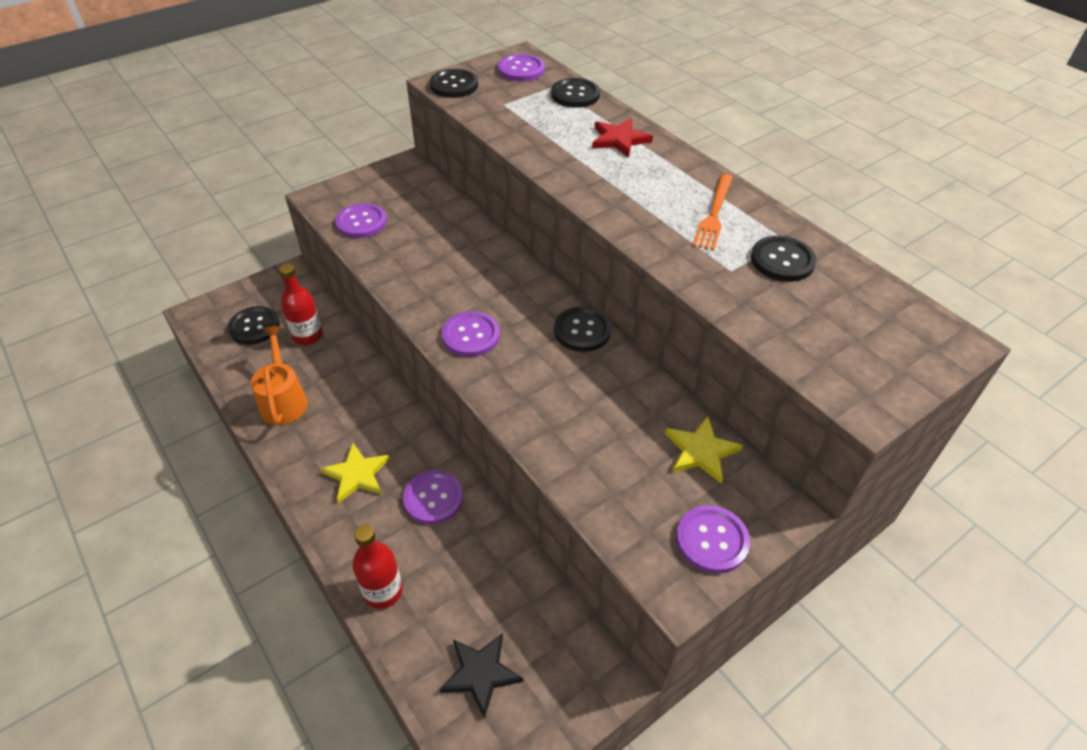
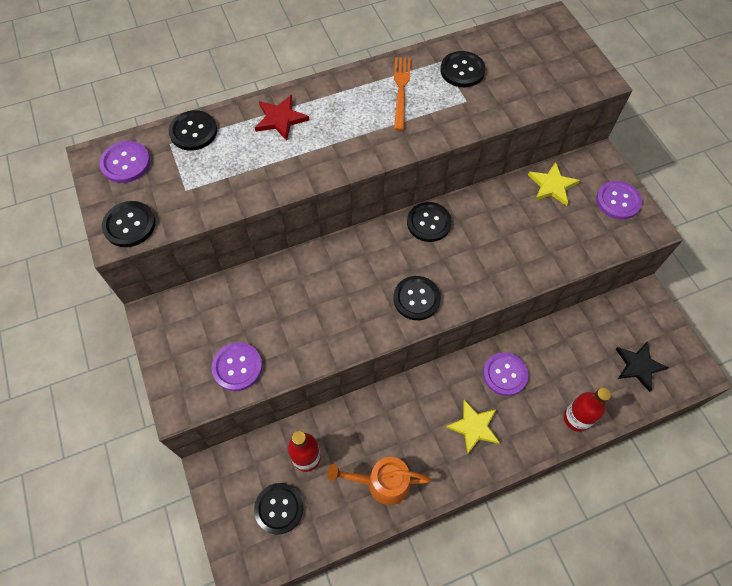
camera: 75 degrees left, 15 degrees up
(471, 336) = (416, 299): purple button -> black button
(714, 214) = (401, 90): orange fork -> orange fork turned 120 degrees counterclockwise

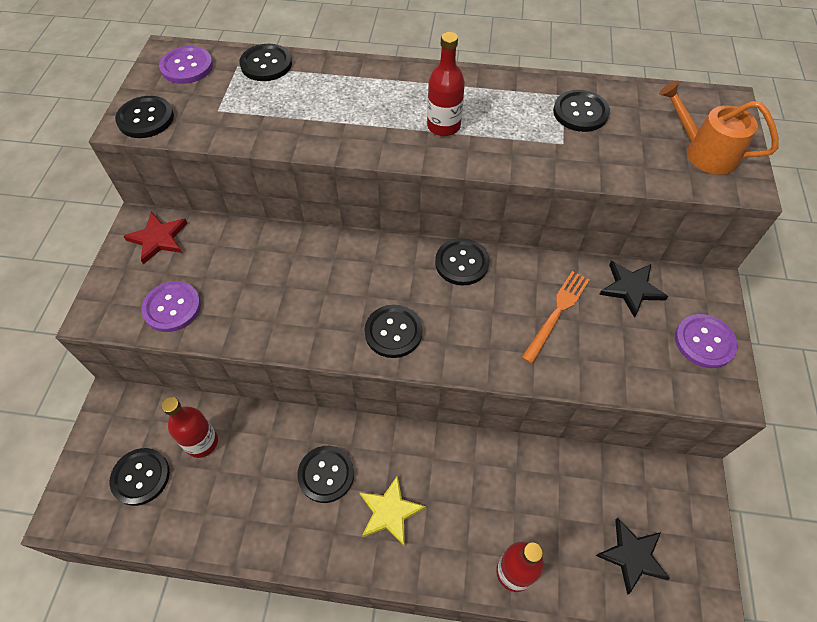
camera: 30 degrees right, 5 degrees down
(280, 119) = (355, 85): red star -> red star (158, 238)
(373, 125) = (443, 126): none -> red bottle
(381, 483) = (253, 512): orange watering can -> orange watering can (703, 152)
(401, 90) = (498, 105): orange fork -> orange fork (557, 313)
(413, 427) = (326, 474): none -> black button
(505, 374) = (462, 475): purple button -> none
(552, 185) = (631, 288): yellow star -> black star

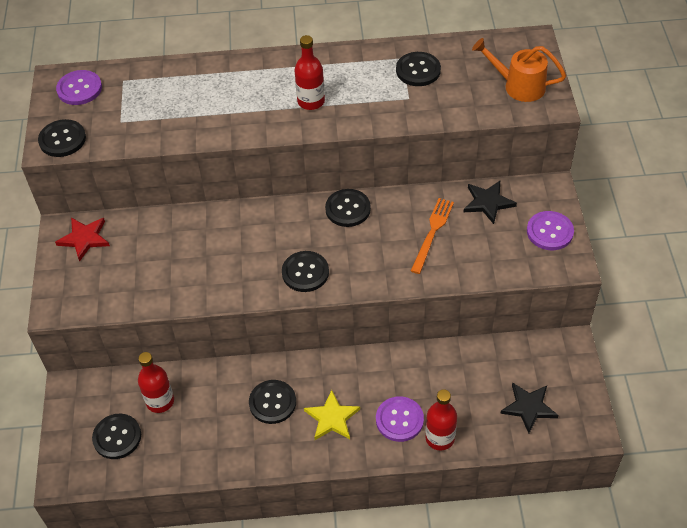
camera: 10 degrees left, 5 degrees down
(172, 307) = (117, 290): purple button -> purple button (399, 420)
(266, 64) = (147, 75): black button -> none

